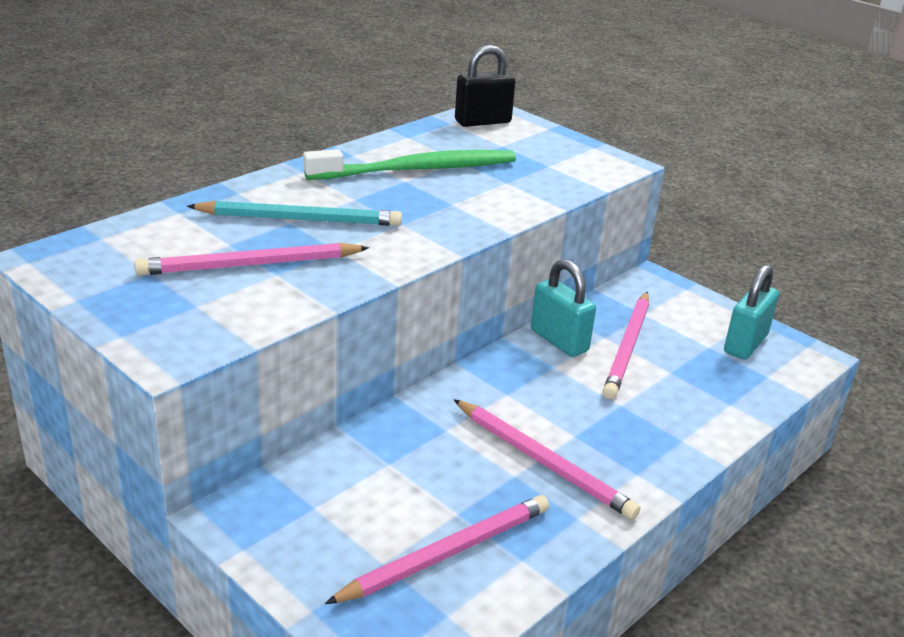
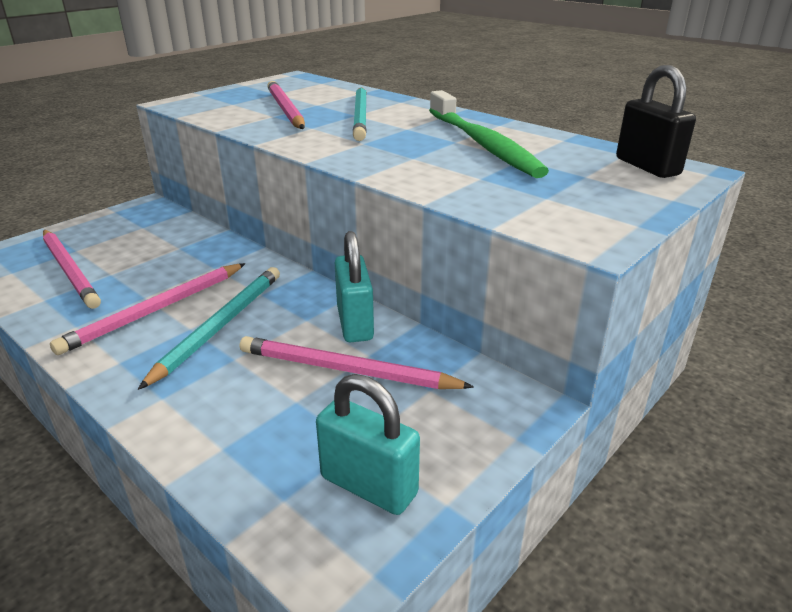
camera: 90 degrees right, 0 degrees up
(559, 340) = (355, 323): turquoise padlock -> turquoise padlock turned 60 degrees counterclockwise
(570, 416) = (220, 326): none -> turquoise pencil

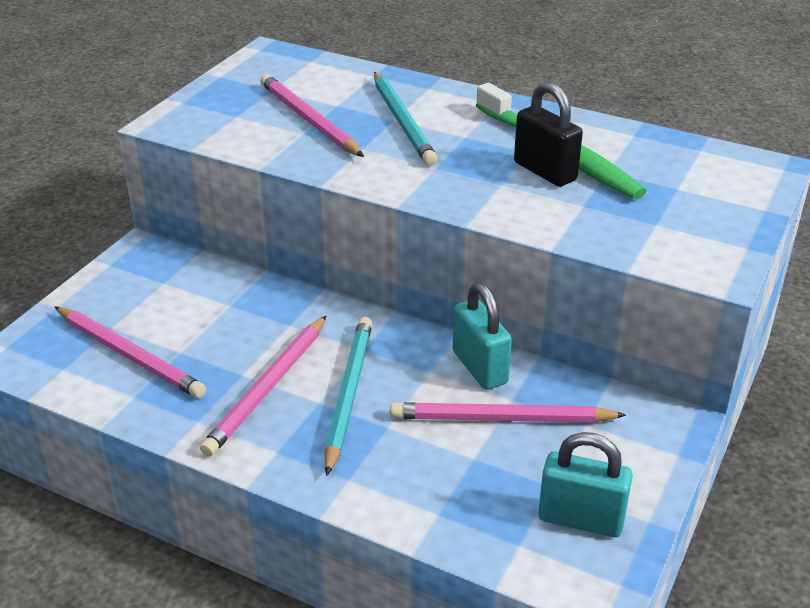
camera: 15 degrees left, 5 degrees up
(647, 167) = (728, 167): black padlock -> black padlock (545, 171)

